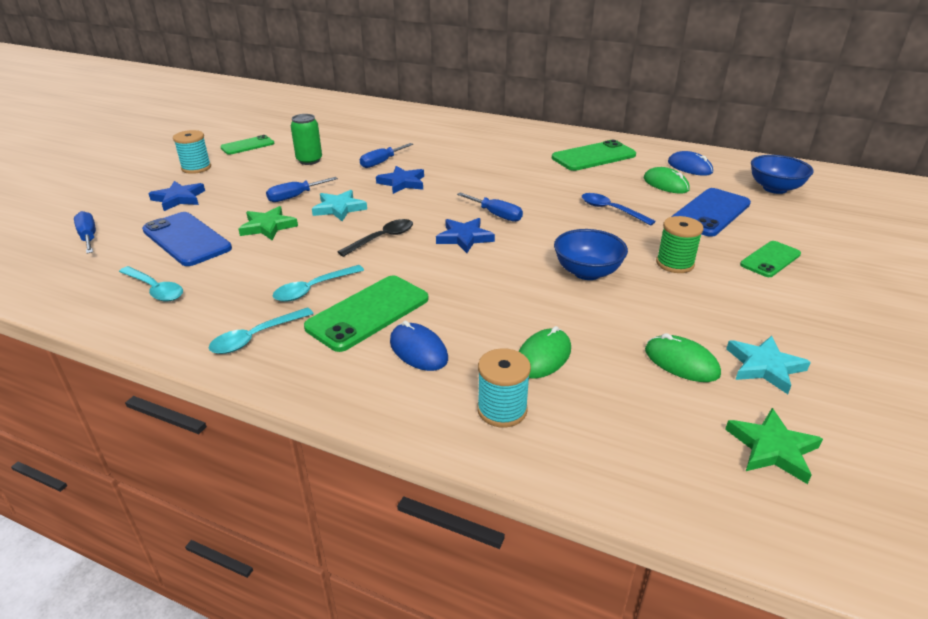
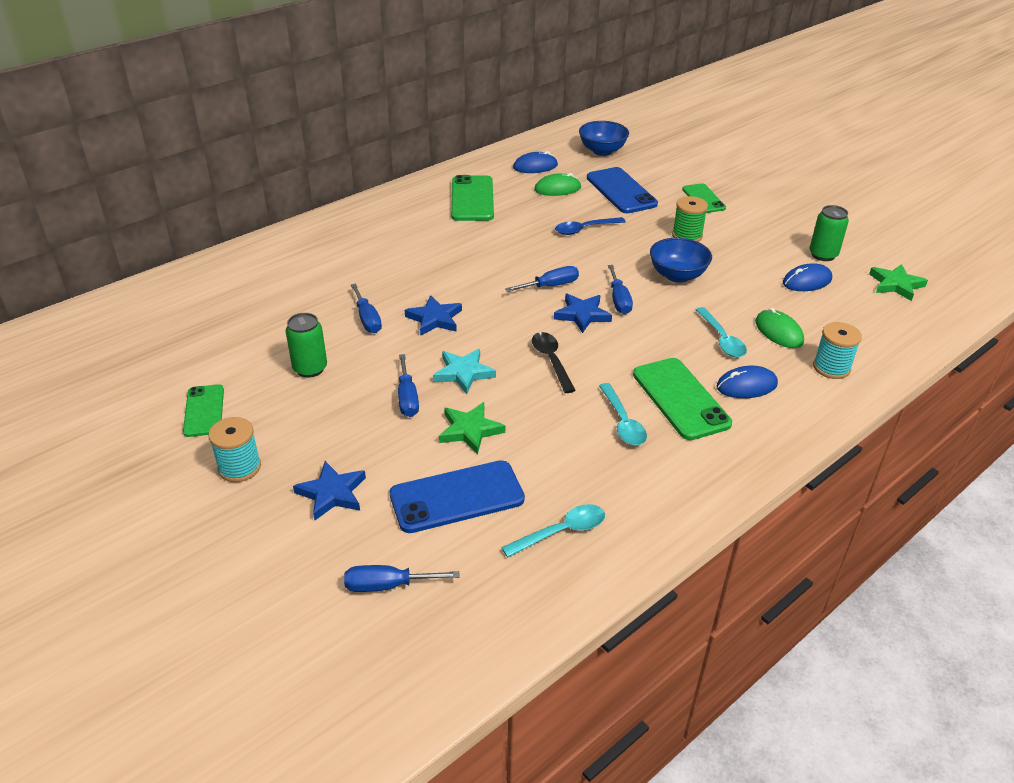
camera: 65 degrees left, 5 degrees up
(256, 337) = (688, 471): turquoise spoon -> turquoise spoon (721, 339)
(507, 250) = (619, 300): none -> blue screwdriver
(681, 362) = (807, 281): green mouse -> blue mouse
(764, 367) = (823, 255): turquoise star -> green can

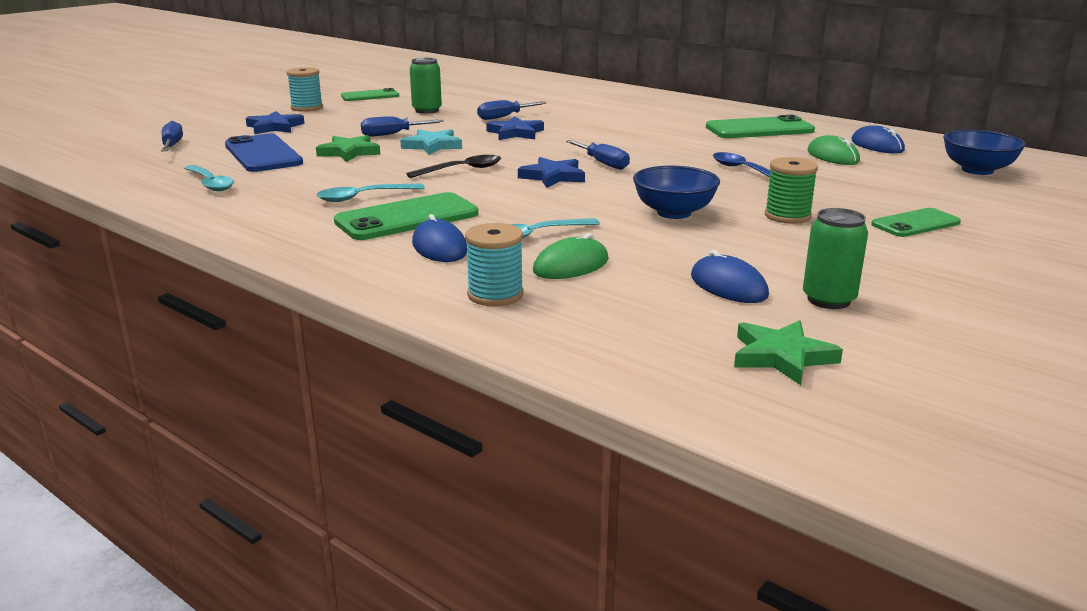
camera: 80 degrees right, 15 degrees down
(619, 300) = (594, 189): blue screwdriver -> none
(621, 191) = (871, 182): blue phone -> none

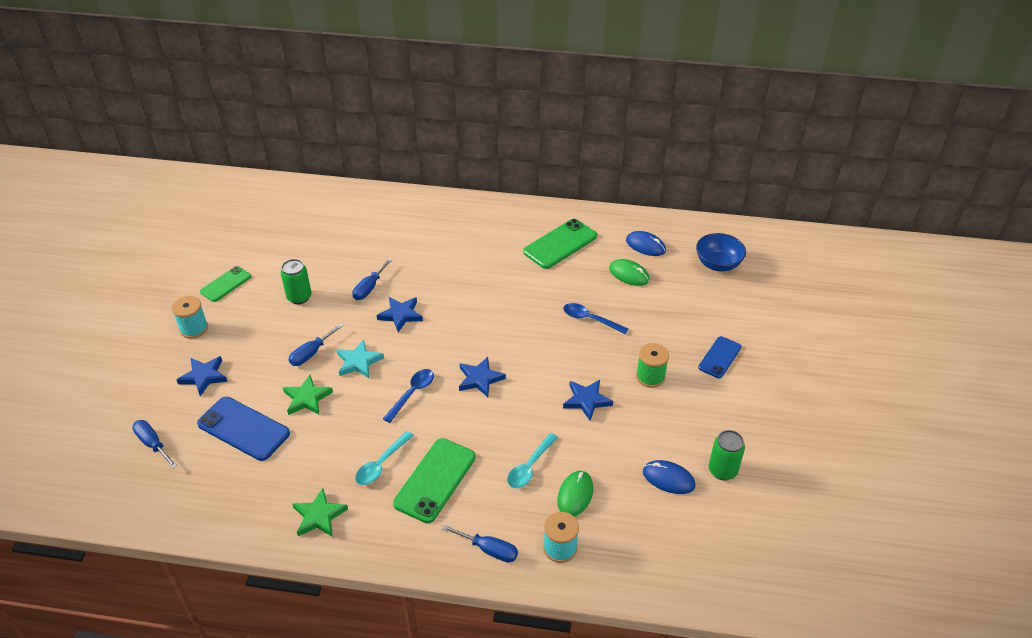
camera: 30 degrees left, 20 degrees up
(210, 183) = (252, 492): turquoise spoon -> none
(439, 247) = (486, 508): blue mouse -> none
(462, 170) = (412, 394): black spoon -> blue spoon
(603, 163) = (497, 344): blue screwdriver -> blue screwdriver (489, 550)
(674, 213) = (587, 400): blue bowl -> blue star
(781, 356) = (731, 539): green star -> green star (319, 516)
(915, 224) = (719, 357): green phone -> blue phone

